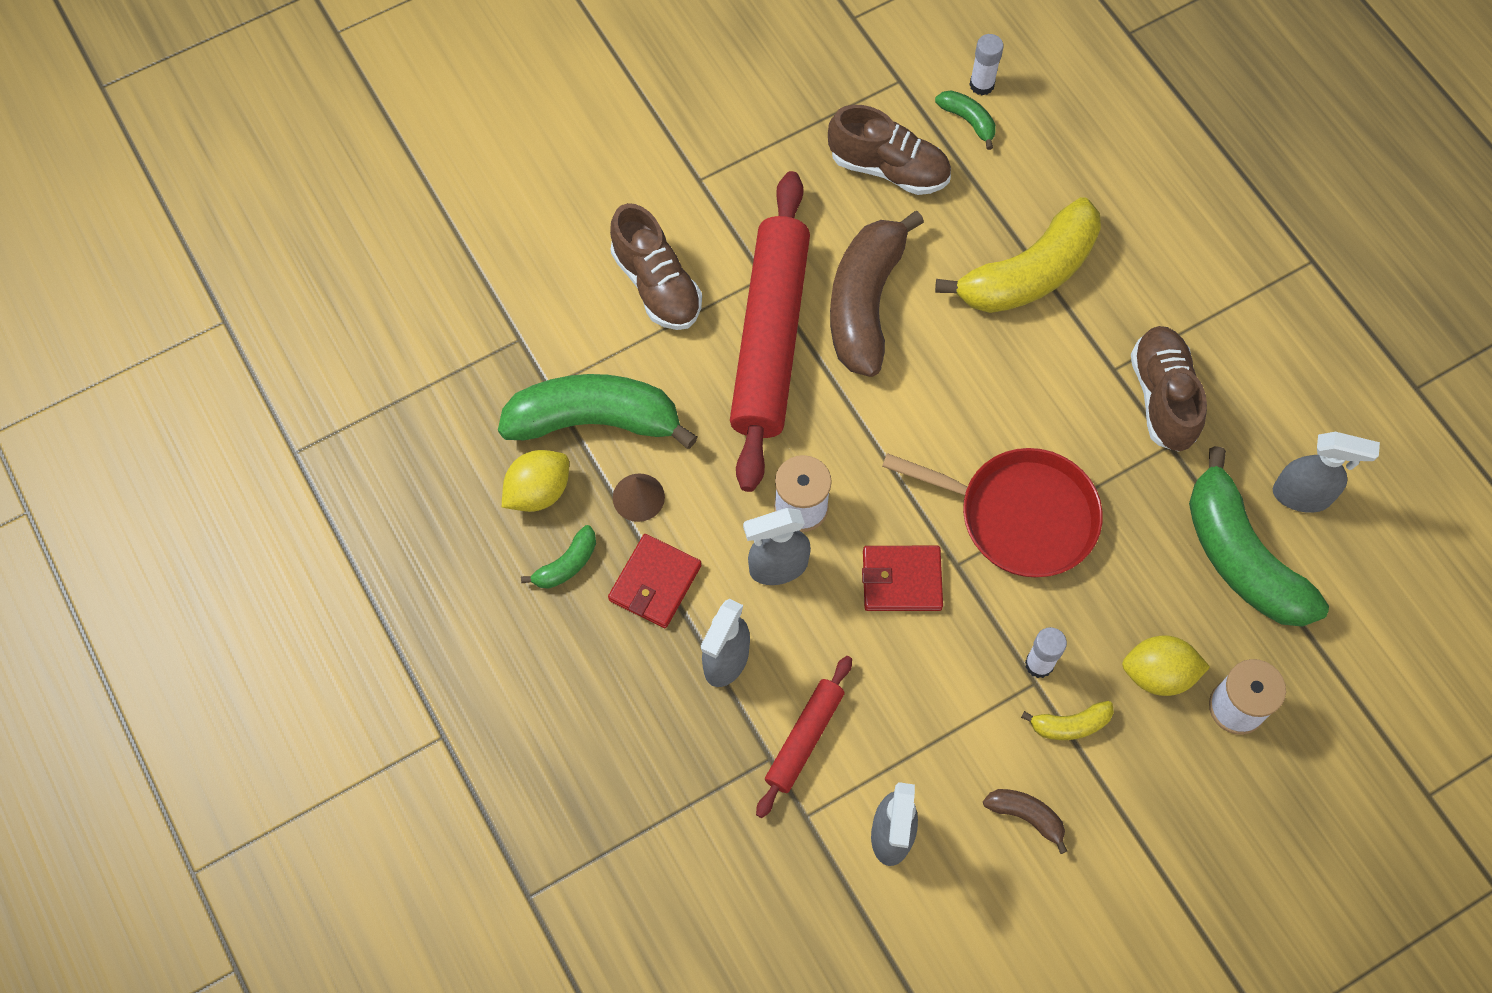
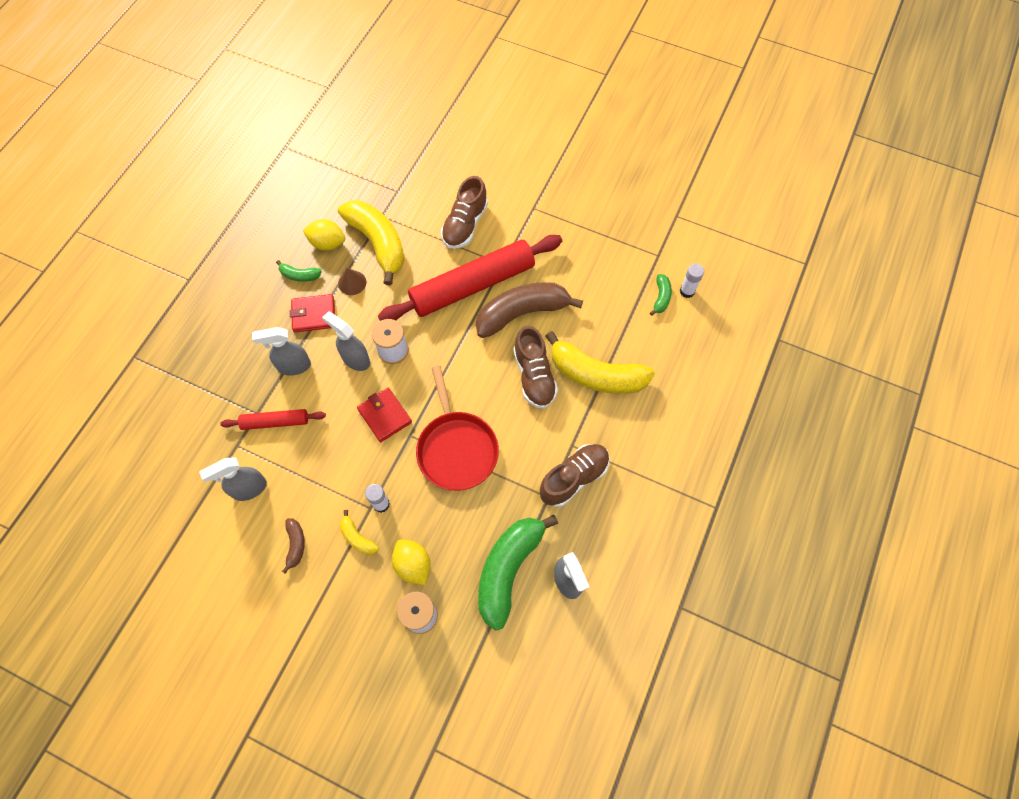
camera: 55 degrees right, 0 degrees up
(594, 421) = (378, 243): green banana -> yellow banana
(888, 168) = (604, 279): brown shoe -> brown shoe (534, 376)

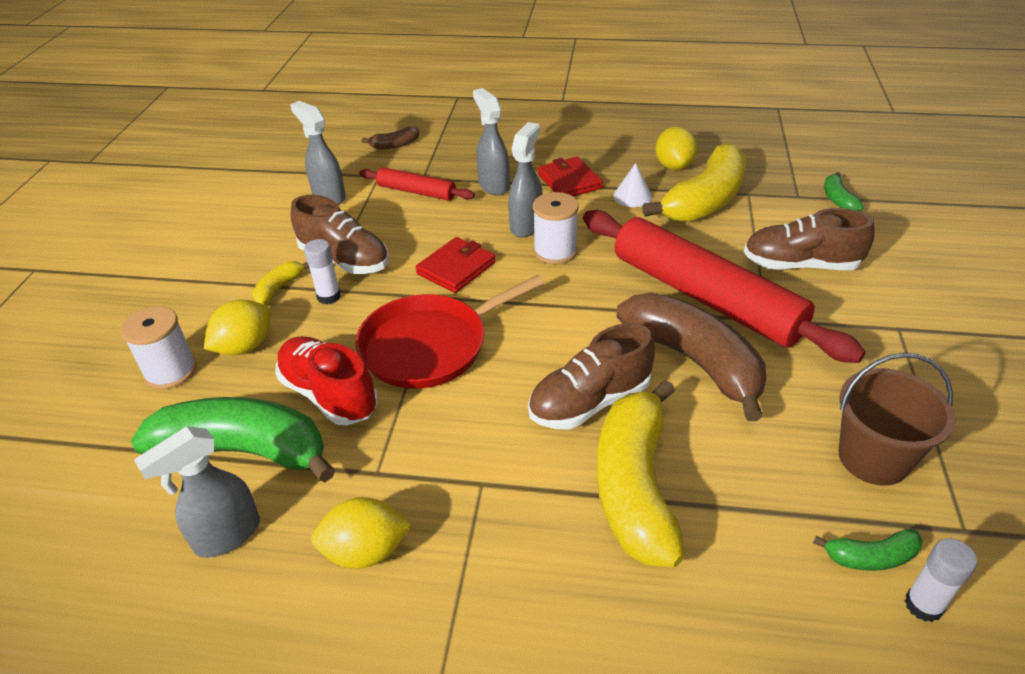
camera: 75 degrees right, 25 degrees down
(275, 422) = (416, 192): red rolling pin -> red rolling pin turned 45 degrees counterclockwise
(295, 544) = (264, 244): brown banana -> brown banana (394, 145)
(299, 275) = (615, 159): green banana -> green banana (838, 200)
(352, 282) = (632, 196): brown cone -> white cone
(478, 515) = (329, 395): none -> red shoe
(574, 478) = (420, 500): brown shoe -> brown shoe (344, 260)
(598, 510) = (366, 551): none -> yellow lemon
(611, 267) = (873, 458): none -> brown bucket

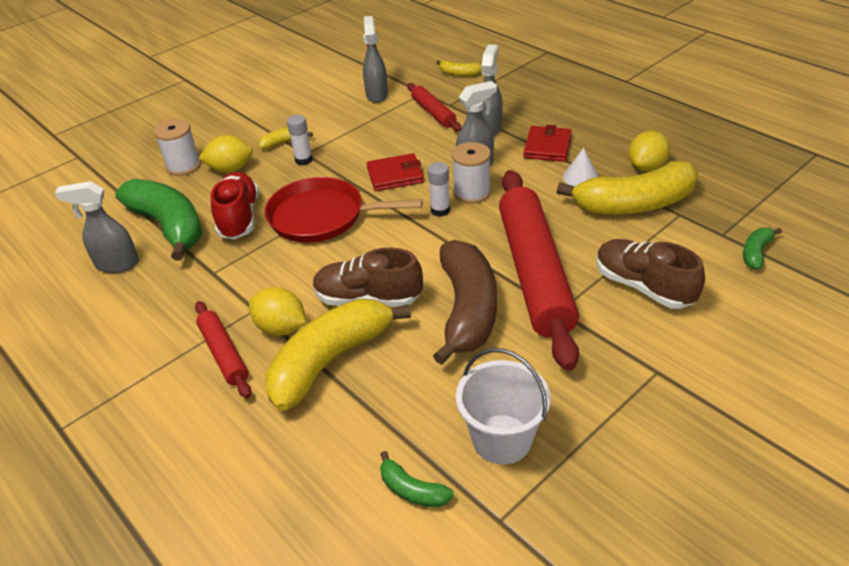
camera: 40 degrees right, 0 degrees up
(344, 260) = (338, 141): brown shoe -> none
(366, 551) = (162, 309): yellow lemon -> yellow lemon (281, 328)
(394, 145) = (459, 74): brown banana -> yellow banana
(512, 553) = (224, 354): none -> red rolling pin
(873, 458) = (502, 439): brown bucket -> white bucket
(923, 605) = (405, 537): white glue stick -> white glue stick (440, 210)

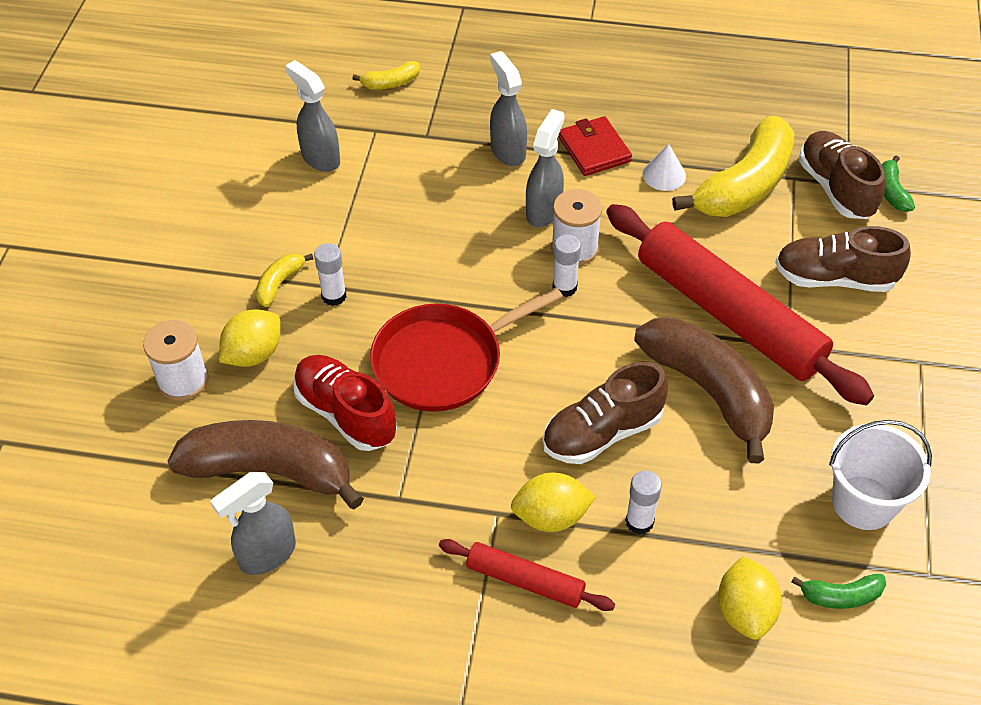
camera: 40 degrees left, 10 degrees up
(169, 226) = (270, 471): green banana -> brown banana
(330, 361) = (639, 522): yellow banana -> white glue stick
(395, 175) = (468, 265): red wallet -> none
(433, 113) = (420, 156): red rolling pin -> none
(646, 167) = (715, 132): yellow lemon -> yellow lemon (745, 611)
(708, 233) = (835, 188): none -> brown shoe

